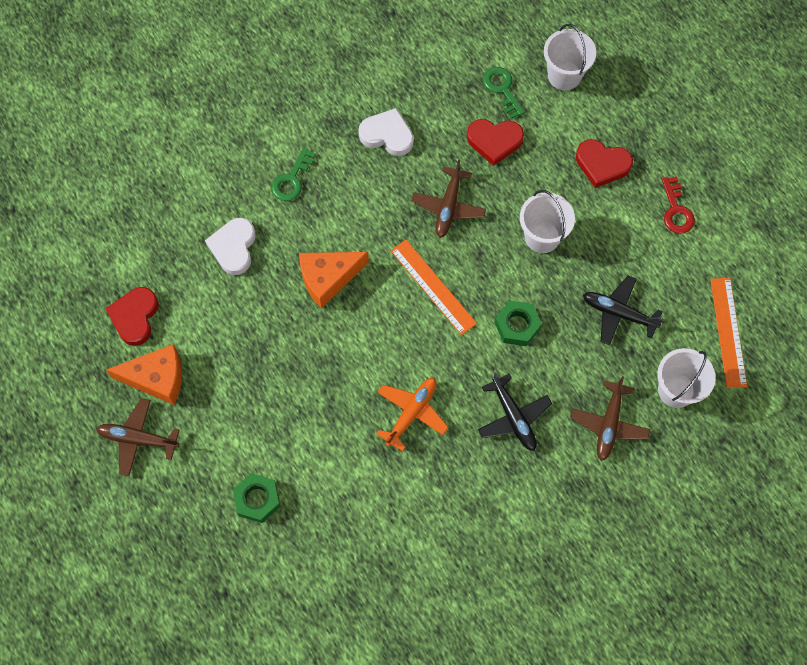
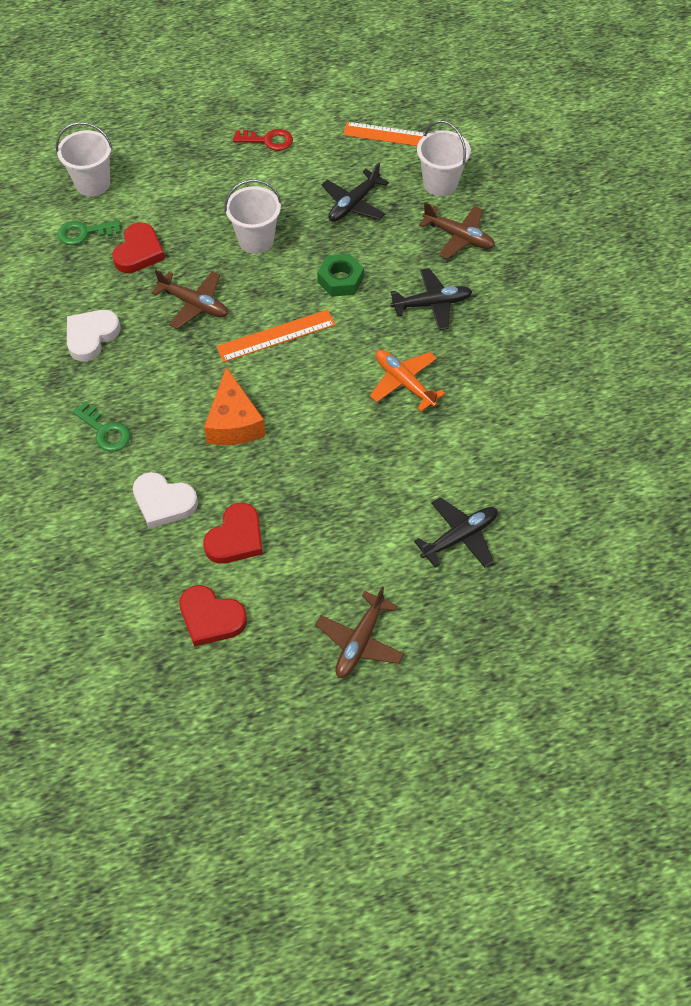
camera: 75 degrees left, 10 degrees down
(157, 378) = (293, 608): orange cheese -> none
(257, 499) = (460, 536): green nut -> black plane
(602, 164) = (200, 179): red heart -> red heart (236, 538)

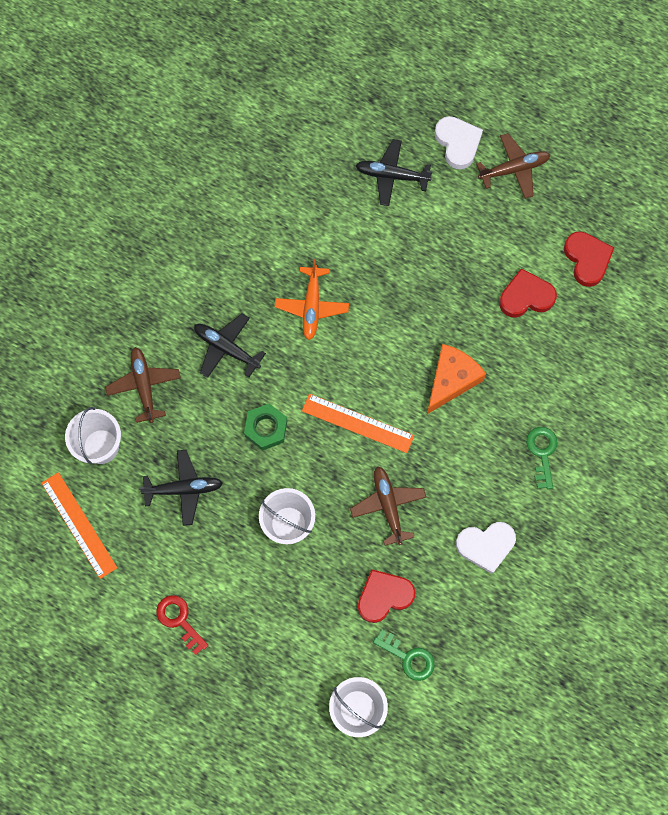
camera: 135 degrees left, 15 degrees up
(163, 502) = (549, 362): white heart -> white heart (458, 143)

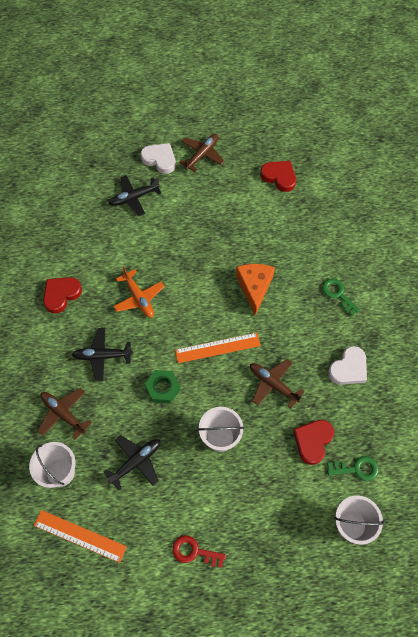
camera: 35 degrees left, 10 degrees down
(526, 296) = (261, 216): red heart -> red heart (61, 295)

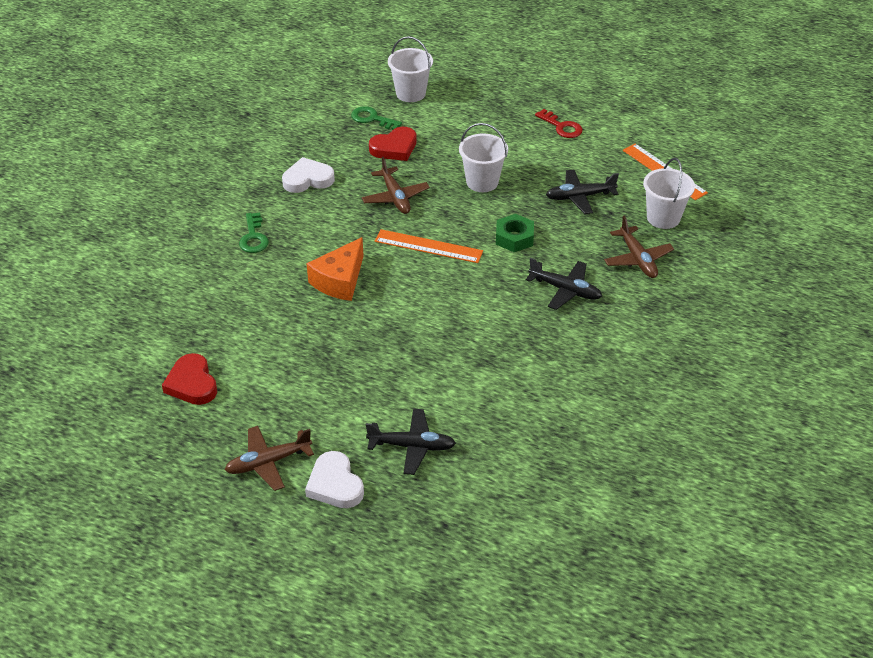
camera: 150 degrees left, 20 degrees down
(61, 295) = (583, 370): red heart -> none
(139, 298) = (485, 326): orange plane -> none

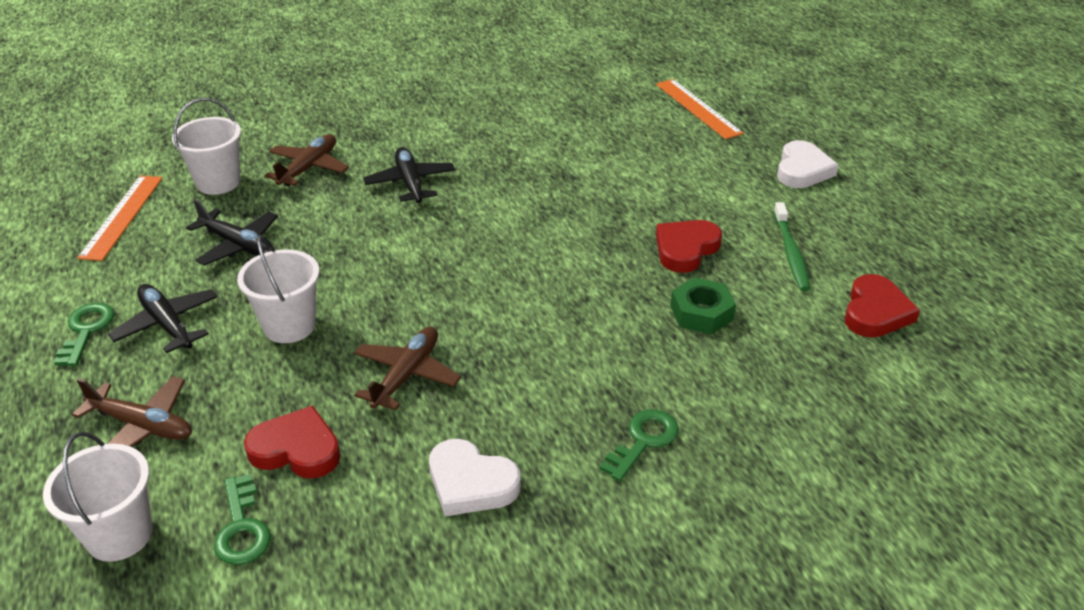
camera: 135 degrees left, 5 degrees down
(268, 462) = (849, 211): brown plane -> brown plane (143, 426)
(277, 396) = (791, 253): none -> green toothbrush
(339, 280) = (603, 319): orange cheese -> none
(344, 355) = (685, 249): none -> red heart
(412, 446) = (708, 159): black plane -> black plane (167, 324)
(428, 246) = (461, 294): orange ruler -> orange ruler (698, 108)
(514, 238) = (369, 249): green nut -> green nut (701, 313)
(562, 127) = (86, 330): red key -> green key

